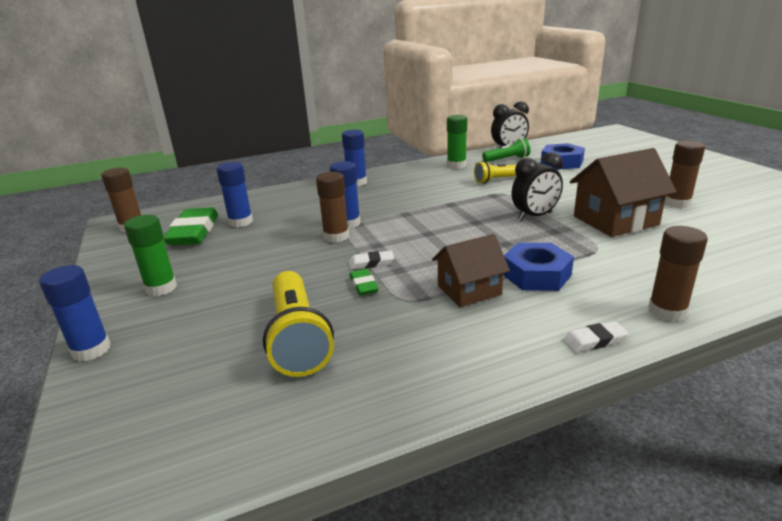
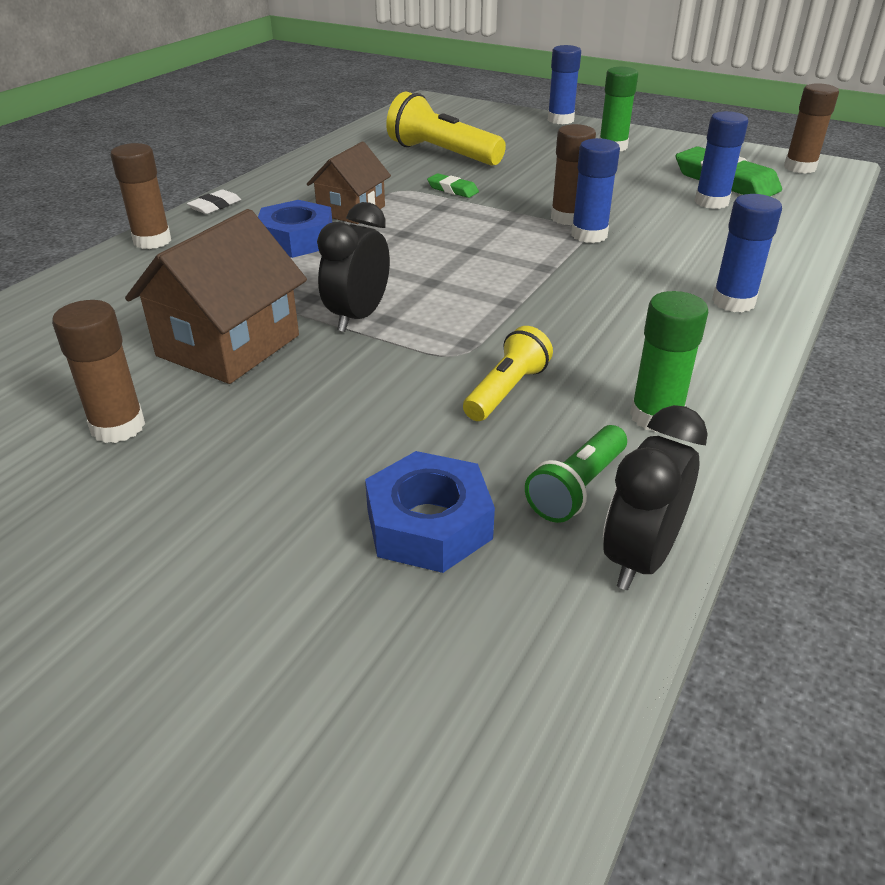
camera: 140 degrees right, 10 degrees up
(371, 263) = (478, 206): white eraser -> none

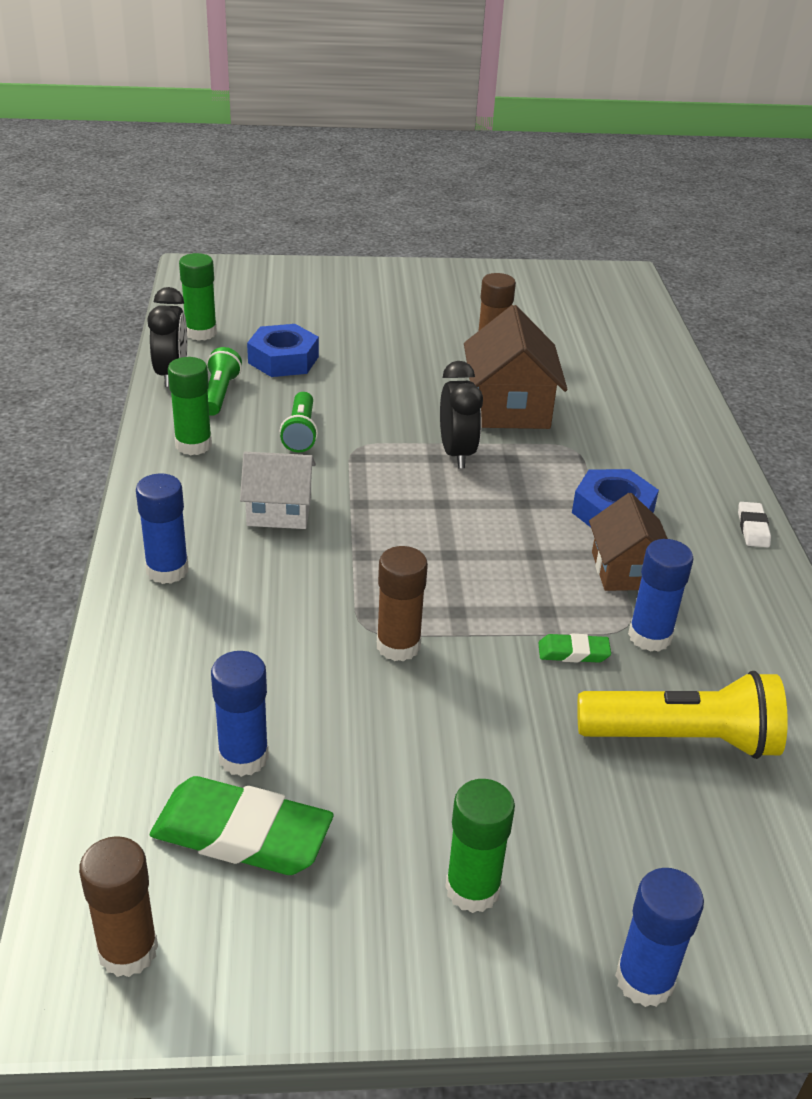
camera: 145 degrees right, 0 degrees up
(152, 241) = (718, 469): brown glue stick -> none
(507, 391) = (300, 433): yellow flashlight -> green flashlight
(532, 662) = (201, 333): none -> green glue stick
(589, 235) = (354, 622): blue glue stick -> blue glue stick (649, 636)
(595, 318) = (279, 511): none -> white house

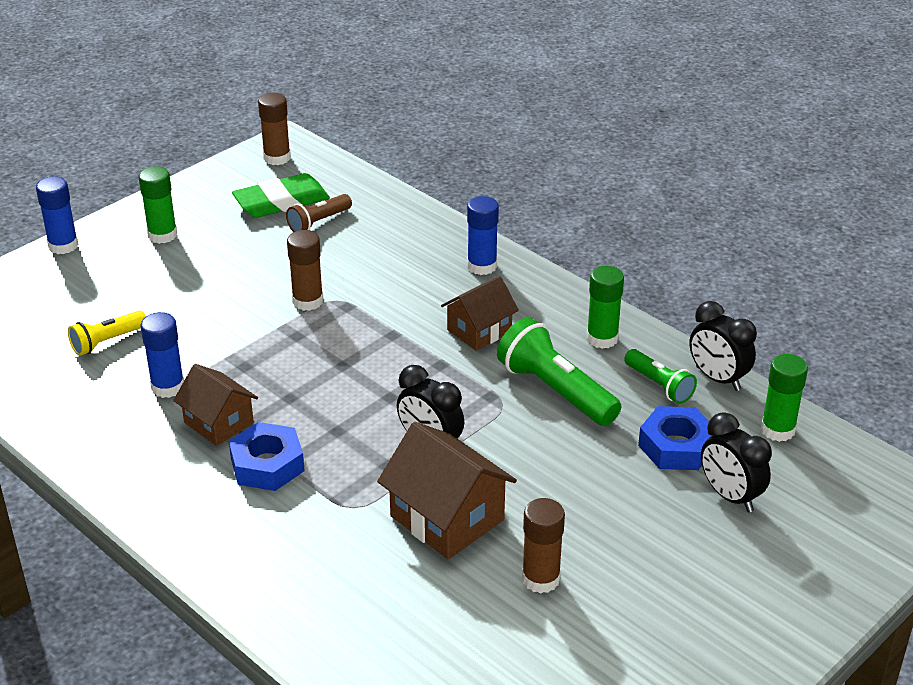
camera: 140 degrees right, 0 degrees up
(243, 757) = (318, 222): blue glue stick -> brown flashlight
(279, 511) = (479, 331): white house -> brown house
(300, 433) = (555, 390): green flashlight -> green flashlight, size x1.70
(302, 324) = (730, 496): none -> black clock
(573, 652) = (206, 352): green eraser -> none
(683, 739) = (107, 342): yellow flashlight -> yellow flashlight, size x0.59
(753, 528) = (151, 516): white eraser -> none

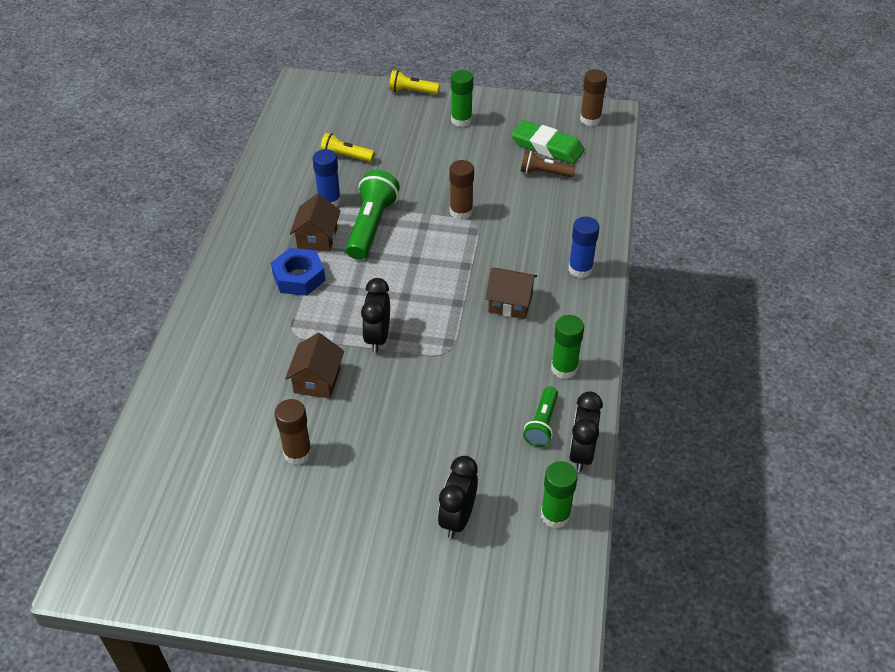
camera: 55 degrees right, 10 degrees up
(63, 246) = (412, 91): blue glue stick -> yellow flashlight
(447, 518) = (317, 380): brown house -> brown house, size x0.66
(555, 390) = (485, 371): green flashlight -> green flashlight (371, 226)
(676, 446) = (484, 464): blue nut -> none

